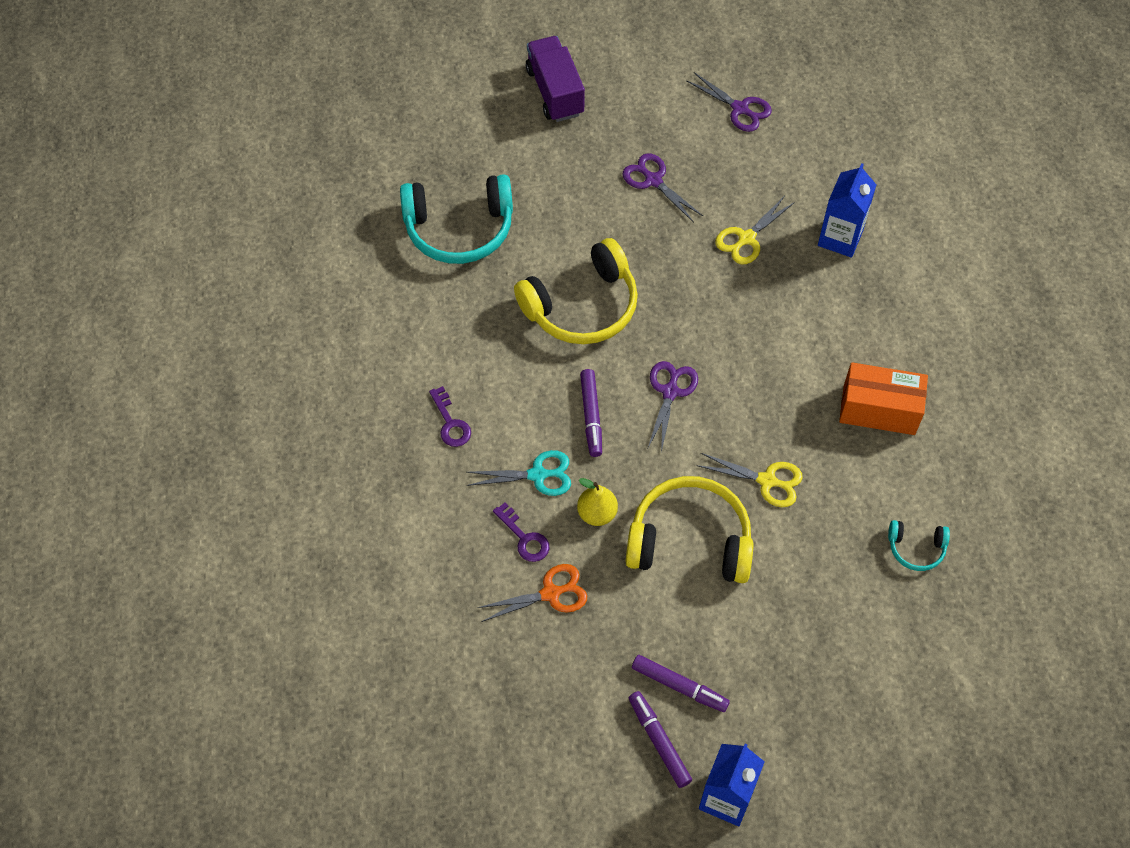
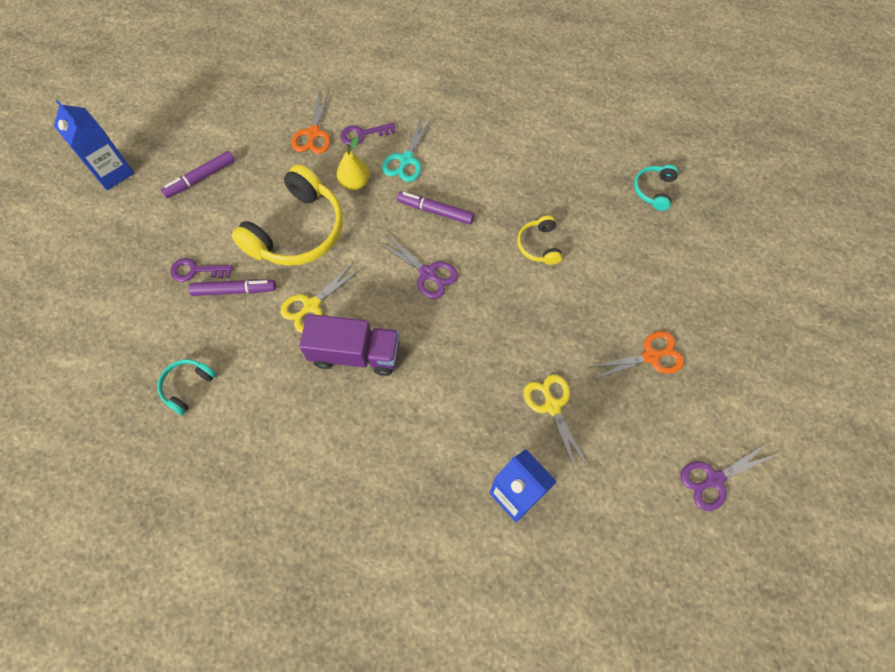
camera: 115 degrees right, 5 degrees up
(450, 423) = (477, 125): purple key -> purple key (196, 271)
(459, 228) = (654, 190): turquoise headphones -> turquoise headphones, size x0.47
(555, 92) = (786, 318): purple truck -> purple truck (355, 354)
(582, 306) = (539, 245): yellow headphones -> yellow headphones, size x0.47
(653, 180) = (650, 356): purple scissors -> orange scissors
(659, 741) = (175, 152): purple marker -> purple marker (234, 290)
(879, 409) = (322, 427): orange box -> none

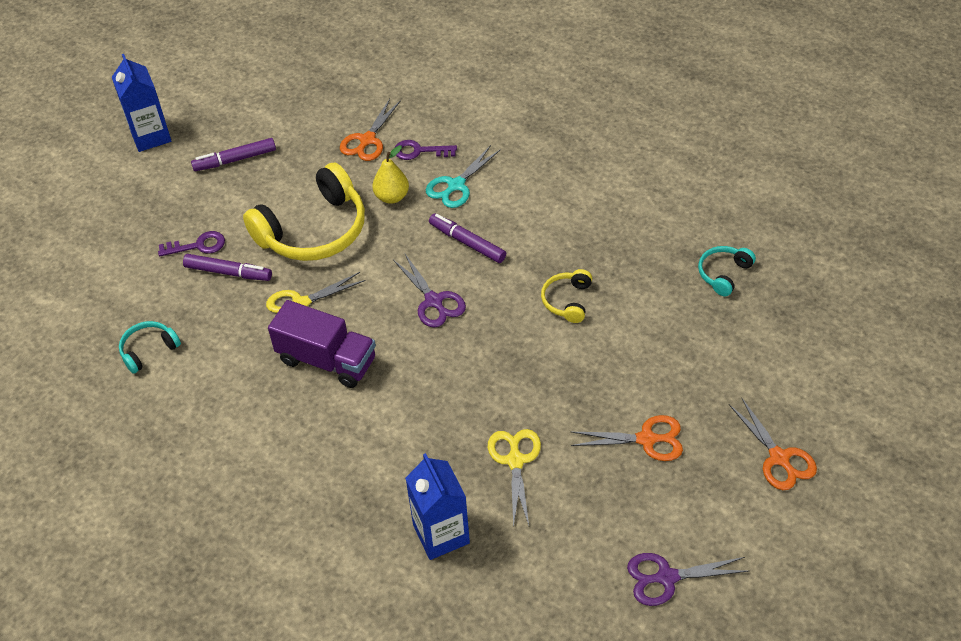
camera: 20 degrees right, 15 degrees down
(196, 271) = (198, 245): purple key -> purple key turned 150 degrees clockwise
(759, 344) = (779, 458): none -> orange scissors

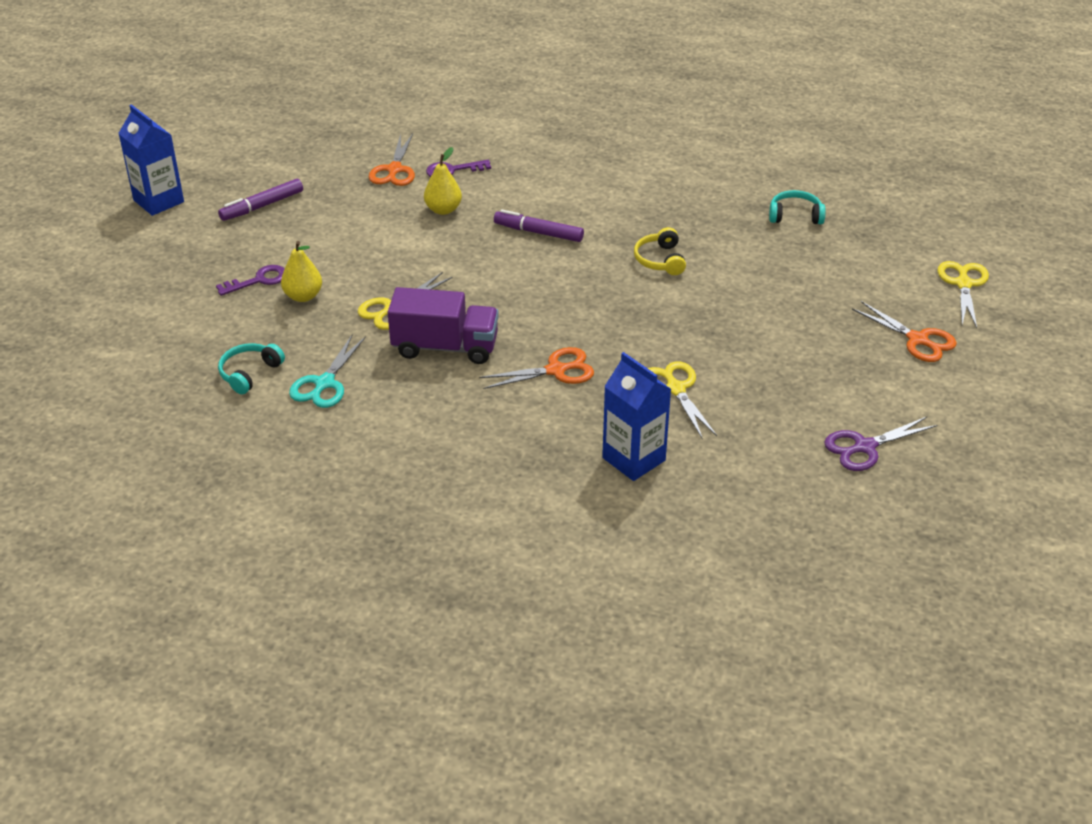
camera: 20 degrees left, 10 degrees down
(228, 272) = (303, 296): purple marker -> yellow pear
(313, 230) = (376, 248): yellow headphones -> none
(434, 301) = (529, 282): purple scissors -> none
(456, 185) = (504, 191): turquoise scissors -> turquoise scissors (324, 383)
(646, 439) = (790, 349): orange scissors -> orange scissors (556, 370)
(723, 274) = (795, 216): turquoise headphones -> turquoise headphones turned 75 degrees clockwise
(858, 398) = (963, 284): none -> yellow scissors

